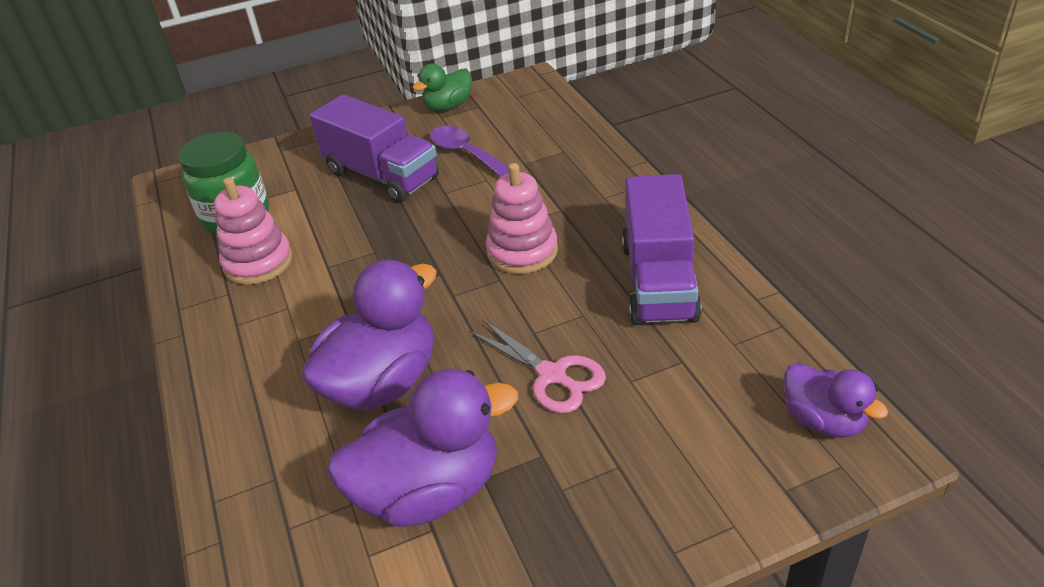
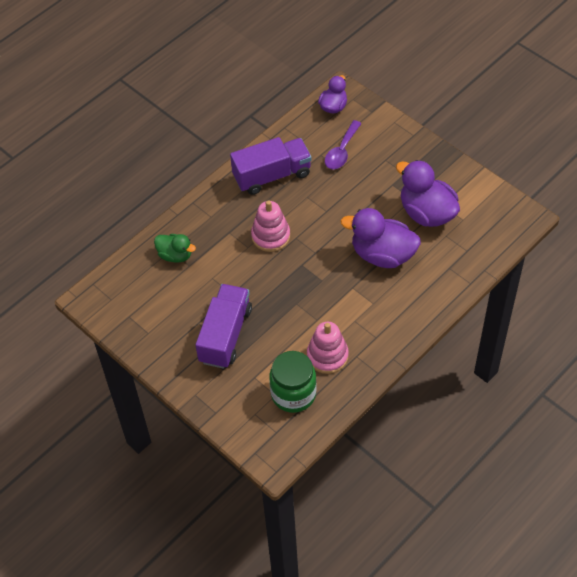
camera: 115 degrees left, 15 degrees up
(448, 106) = (133, 334): green duck -> green duck (175, 255)
(466, 153) = (188, 300): purple spoon -> purple spoon (341, 151)
(552, 375) = (349, 195): pink scissors -> none

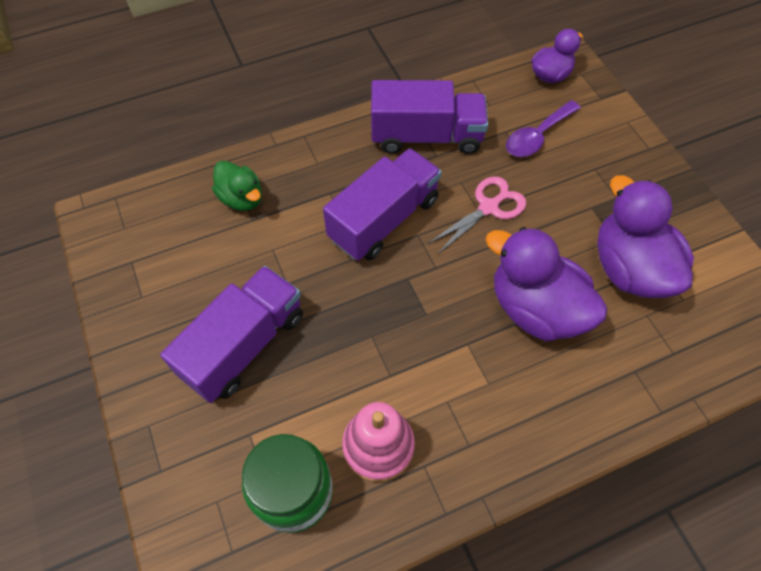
camera: 20 degrees right, 5 degrees up
(270, 236) = (384, 219): pink stacking toy -> purple truck
(331, 206) = (488, 207): none -> pink scissors

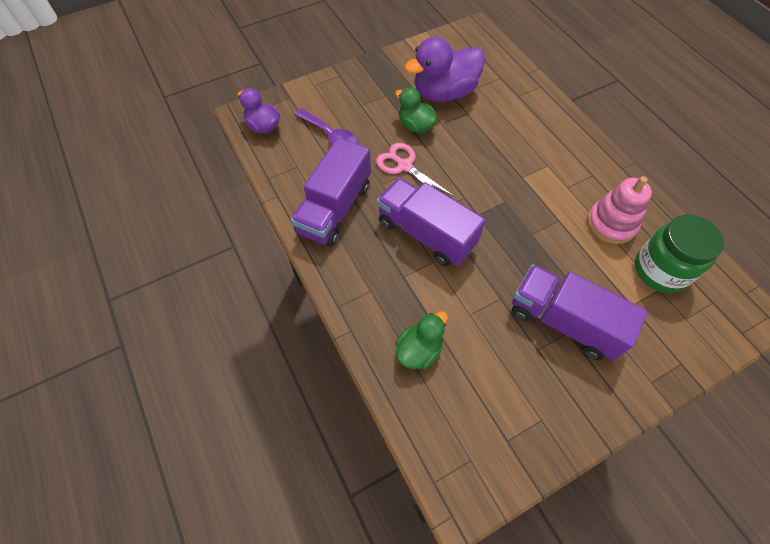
camera: 95 degrees left, 0 degrees up
(426, 136) = (334, 208): purple truck -> purple truck turned 150 degrees counterclockwise
(535, 308) = (486, 140): purple duck -> none
(560, 226) = (415, 125): none -> green duck

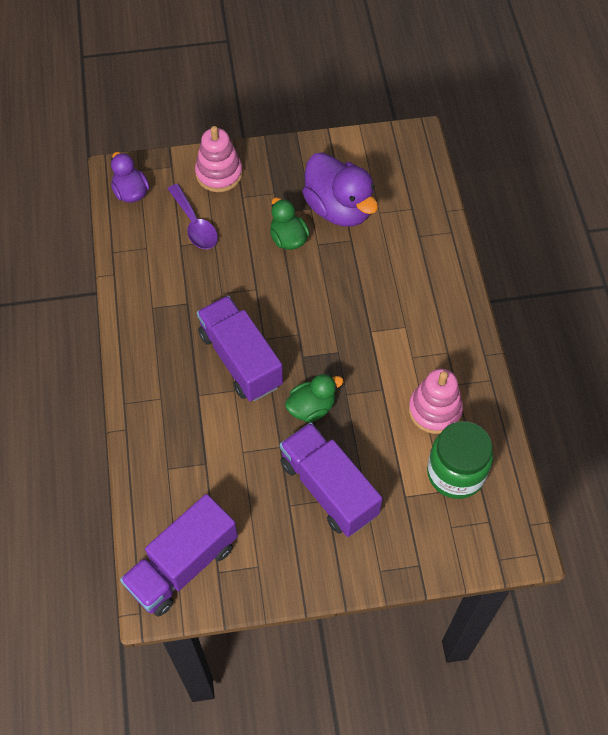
camera: 20 degrees right, 0 degrees up
(333, 93) = (219, 174): none -> pink stacking toy
(334, 208) = (163, 305): purple truck -> purple truck (183, 565)
(404, 166) = (254, 281): pink scissors -> none
(419, 350) = (179, 468): green duck -> green duck (311, 407)
(444, 93) = (339, 208): purple duck -> purple duck turned 120 degrees counterclockwise

